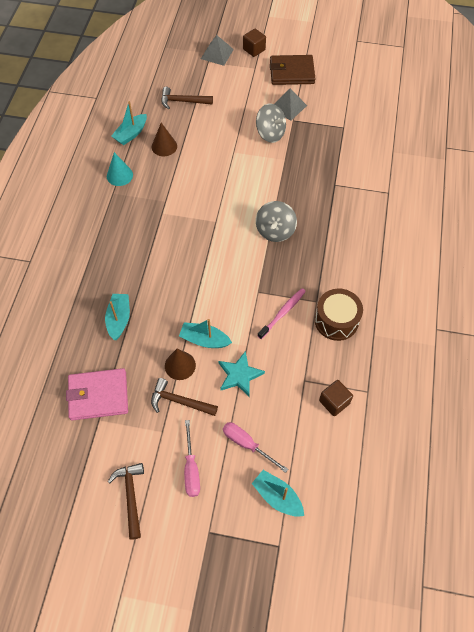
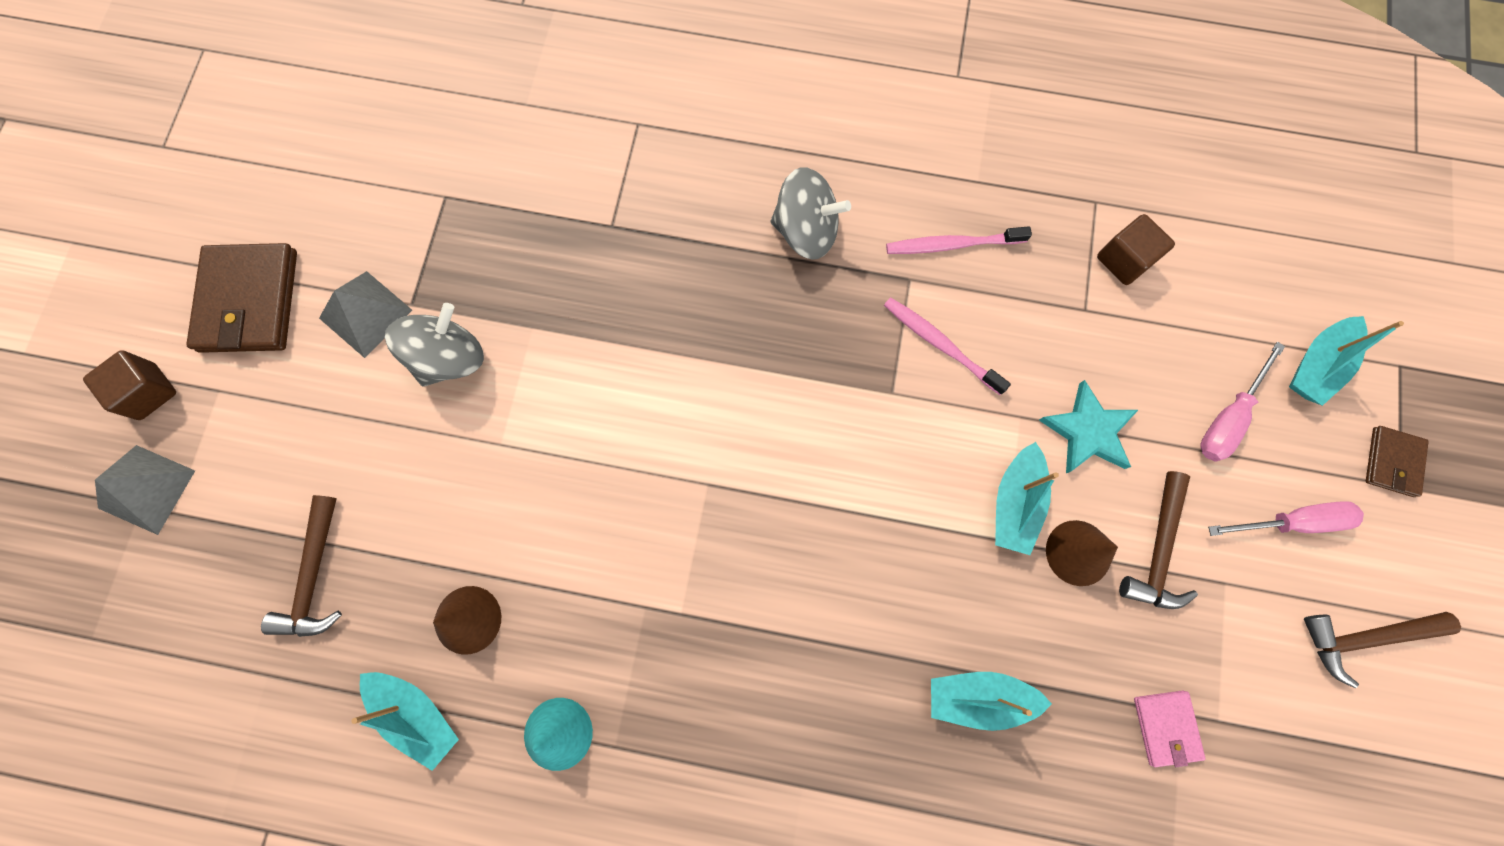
camera: 90 degrees left, 15 degrees up
(98, 395) = (1166, 727): pink wallet -> pink wallet, size x0.53
(222, 529) = (1392, 462): none -> brown wallet
(275, 231) = (736, 354): grey spinning top -> grey spinning top (806, 230)
(336, 320) = (952, 244): brown drum -> pink toothbrush

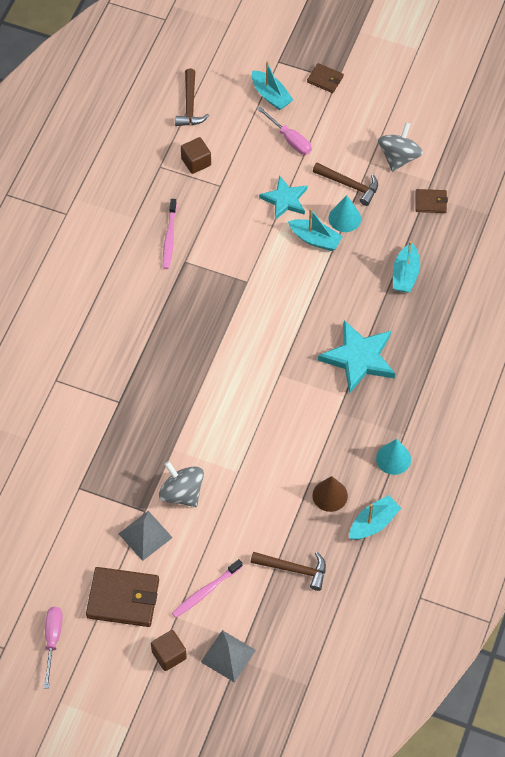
camera: 80 degrees left, 15 degrees down
(768, 630) = (359, 358): none -> turquoise star
(806, 230) = (145, 305): grey spinning top -> grey spinning top (399, 157)
(940, 344) = (225, 254): pink toothbrush -> pink toothbrush (205, 591)
(1078, 553) = (344, 218): brown cone -> turquoise cone
(1166, 727) = (430, 202): pink wallet -> brown wallet
(1291, 522) = (346, 127): pink screwdriver -> pink screwdriver (52, 640)
(1364, 638) = (404, 115): brown hammer -> brown hammer (190, 105)

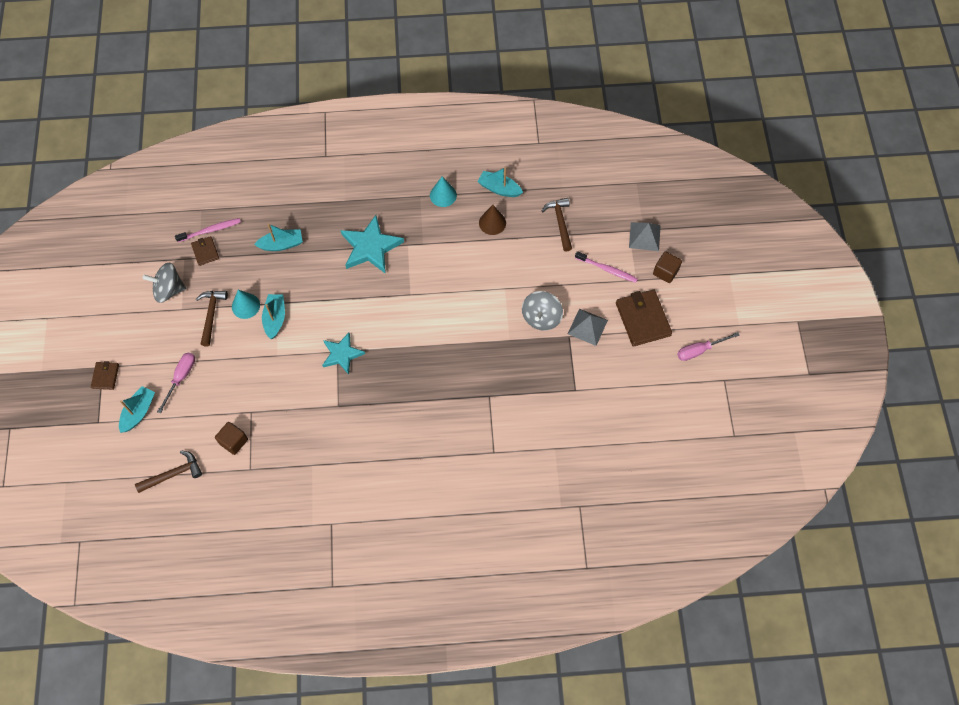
camera: 115 degrees left, 5 degrees up
(169, 238) = (320, 428): pink toothbrush -> pink toothbrush (210, 230)
(285, 200) = (245, 356): turquoise star -> turquoise star (342, 354)

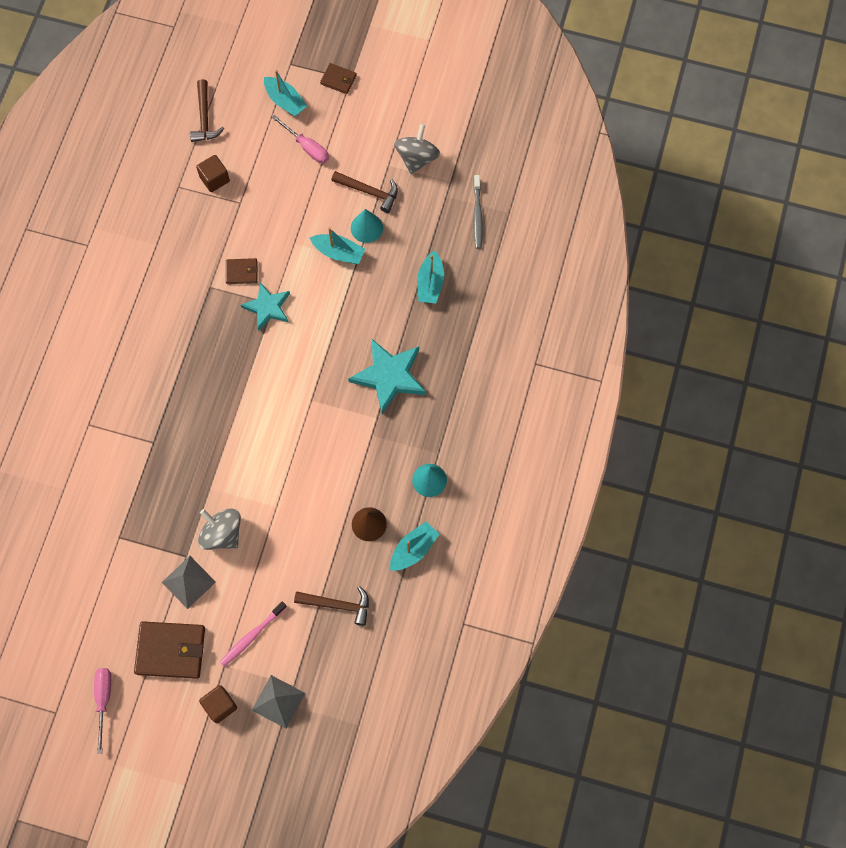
camera: 110 degrees right, 5 degrees up
(205, 252) = (451, 204): brown wallet -> brown wallet (241, 272)
(210, 230) = (477, 215): pink toothbrush -> grey toothbrush

